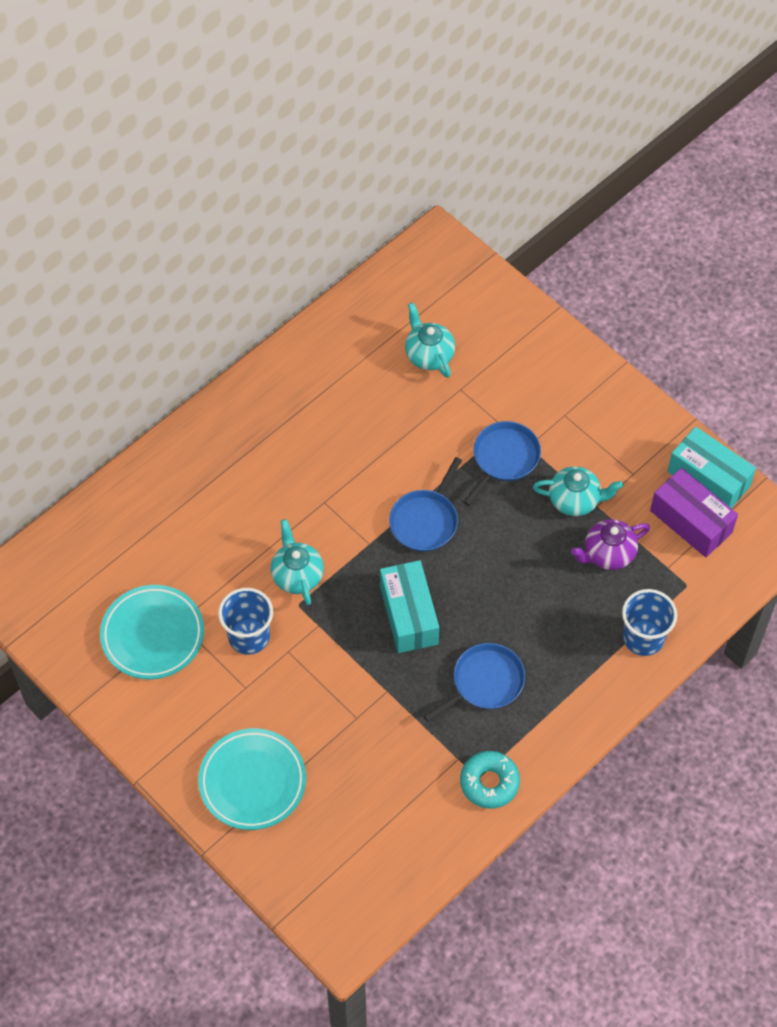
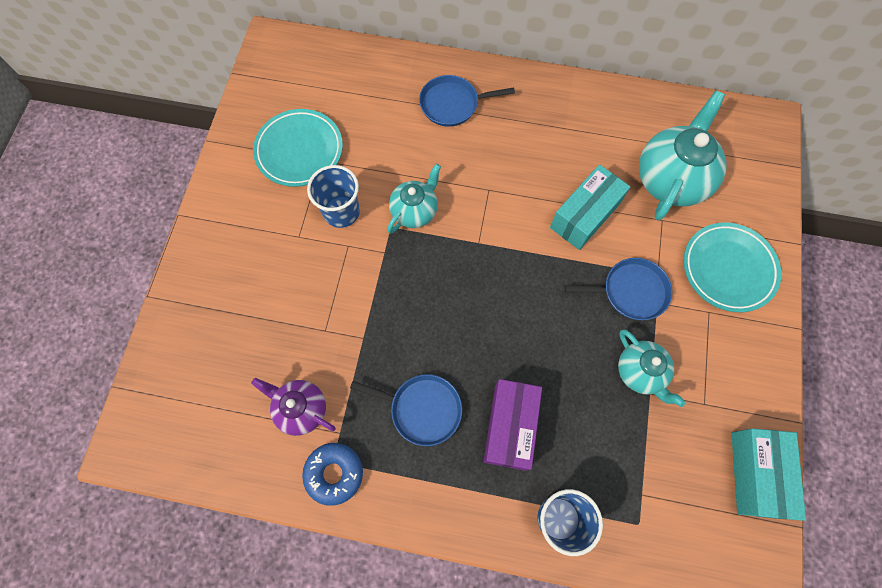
camera: 55 degrees right, 10 degrees up
(252, 781) = (224, 291): turquoise plate -> turquoise plate (728, 269)
(408, 615) = (439, 311): turquoise box -> turquoise box (584, 215)
(425, 520) = (529, 269): blue pan -> blue pan (452, 104)
(429, 355) = (671, 179): turquoise teapot -> turquoise teapot, size x1.70
(489, 782) = (334, 473): turquoise donut -> blue donut
(608, 554) = (613, 433): purple teapot -> purple teapot (301, 409)
(691, 521) = (702, 486): purple box -> purple box (510, 427)

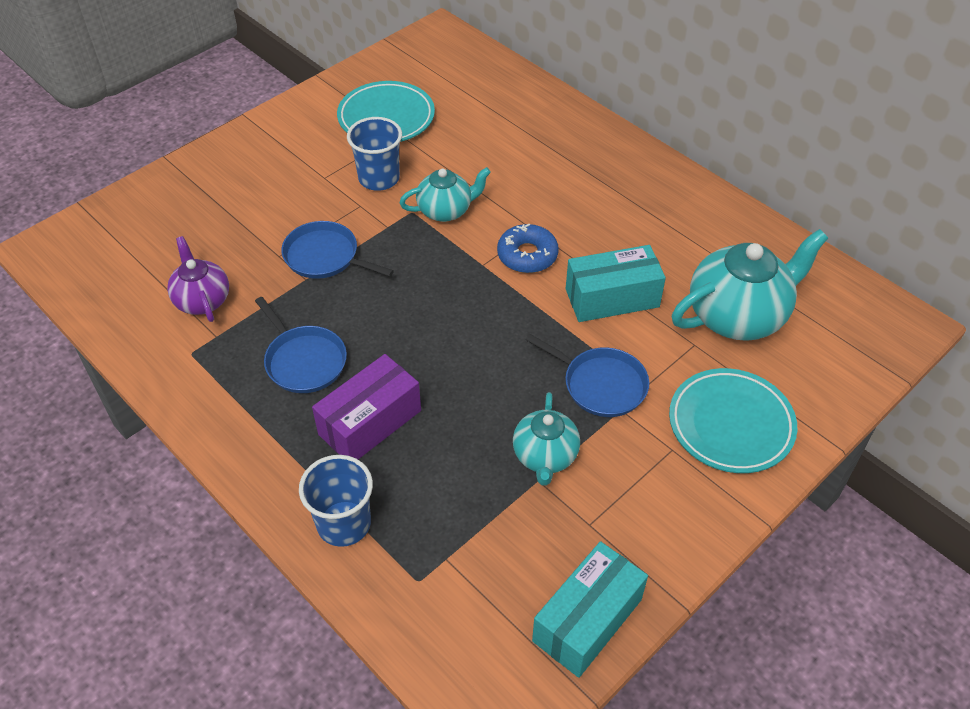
camera: 35 degrees right, 20 degrees down
(334, 473) = (182, 363): blue donut -> blue donut (527, 255)
(452, 104) = (562, 148): blue pan -> blue pan (325, 256)

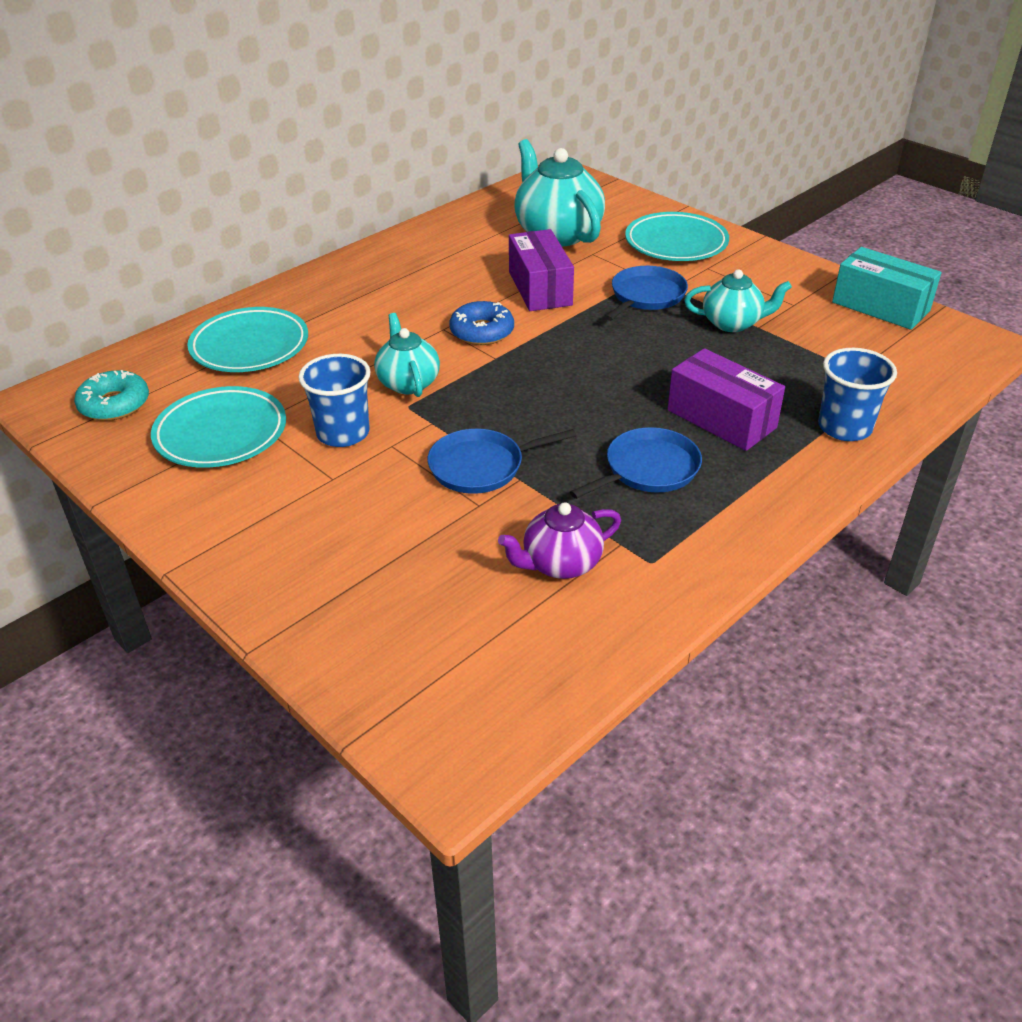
camera: 90 degrees left, 10 degrees down
(325, 256) = (481, 466): blue pan -> blue pan turned 45 degrees clockwise
(428, 64) = (114, 404): none -> turquoise donut
(504, 118) = (250, 346): none -> turquoise plate
(612, 298) = (540, 288): turquoise box -> purple box

